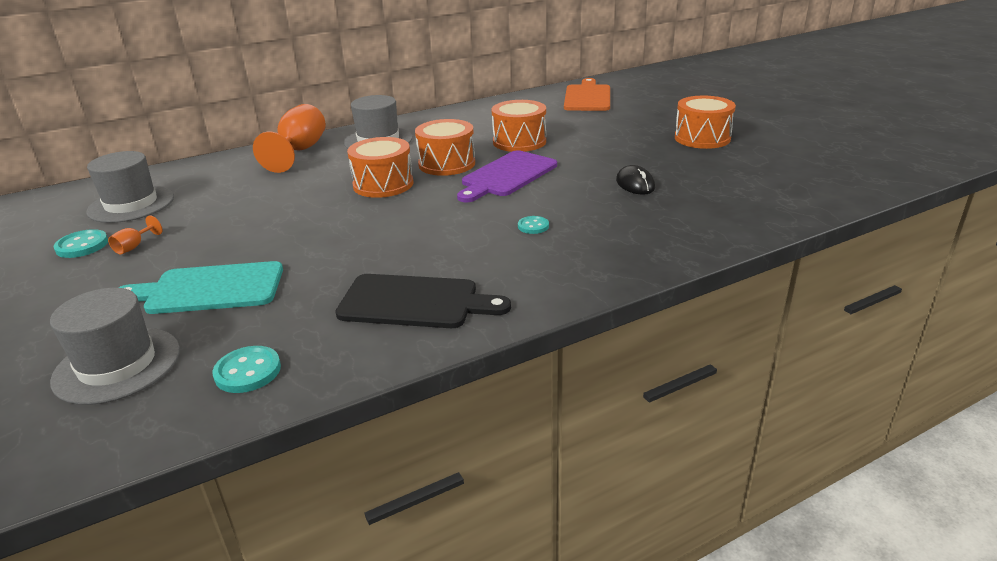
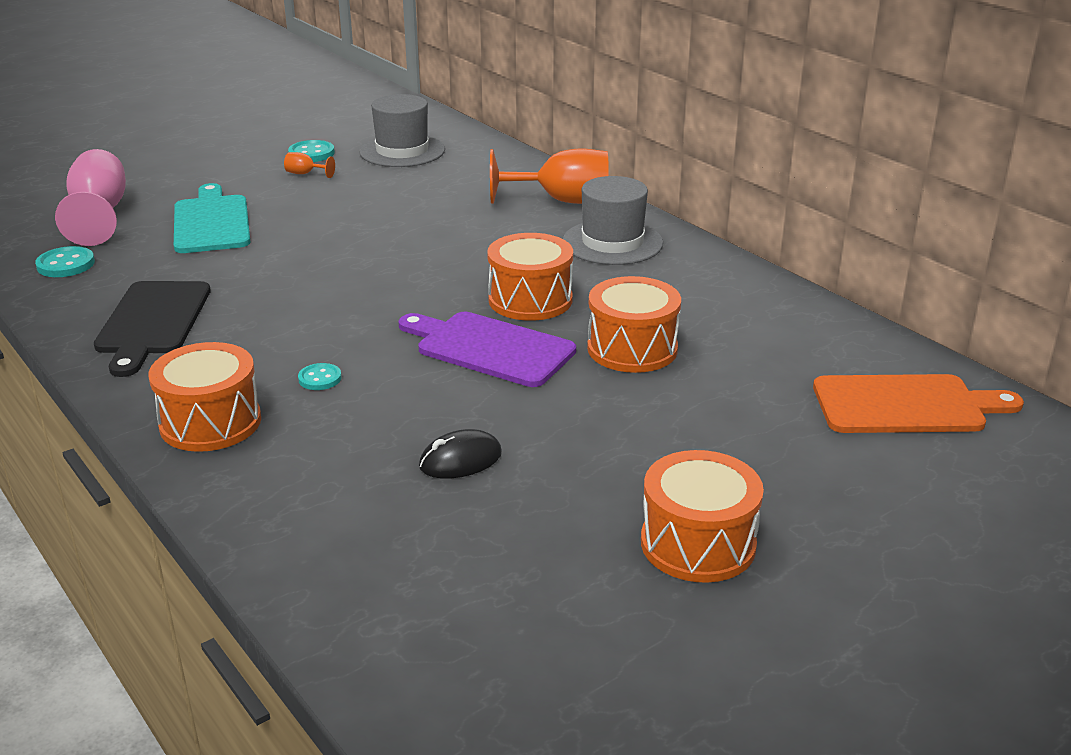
camera: 80 degrees right, 0 degrees up
(117, 365) = (99, 214): grey hat -> pink goblet
(383, 184) = (456, 266): orange drum -> orange drum (210, 422)

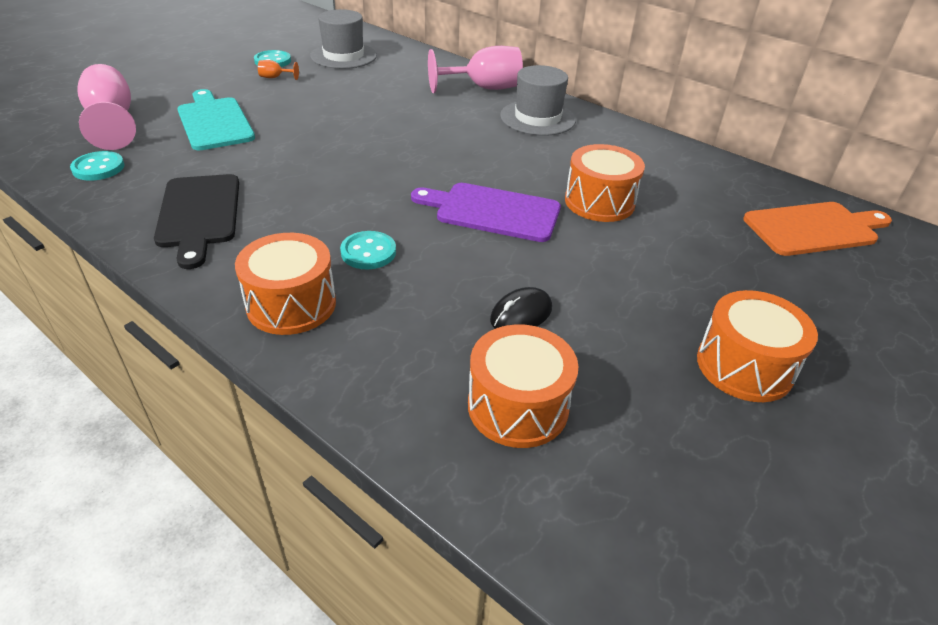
camera: 15 degrees left, 10 degrees up
(320, 378) = (368, 252): turquoise button -> turquoise button, size x1.53
(530, 300) = (502, 168): orange drum -> orange drum (518, 406)
(562, 201) = (484, 88): orange goblet -> pink goblet

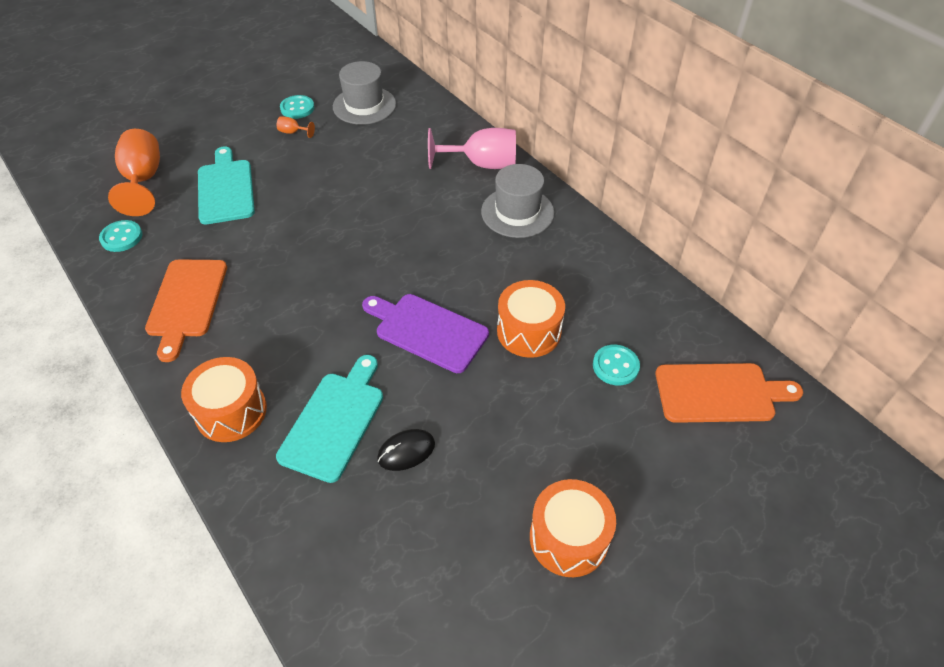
camera: 15 degrees right, 10 degrees up
(113, 121) = (143, 180): pink goblet -> orange goblet
(199, 214) = (186, 302): black cutting board -> orange cutting board
(368, 252) = (307, 364): turquoise button -> turquoise button (615, 366)
(424, 298) = (334, 421): none -> turquoise cutting board
(518, 406) = (367, 543): orange drum -> none

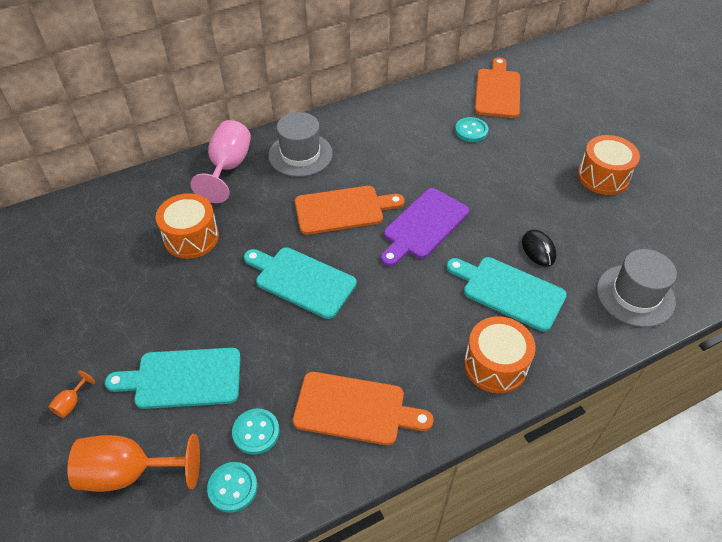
camera: 80 degrees left, 0 degrees up
(293, 132) = (106, 312): orange goblet -> orange goblet (71, 403)
(297, 108) = (60, 307): turquoise button -> turquoise button (256, 432)
(336, 242) = (302, 281): none -> turquoise cutting board
(364, 105) = (89, 245): grey hat -> grey hat (635, 295)
(439, 258) = (343, 210): none -> orange cutting board
(529, 331) = (433, 168): orange drum -> orange drum (191, 237)

